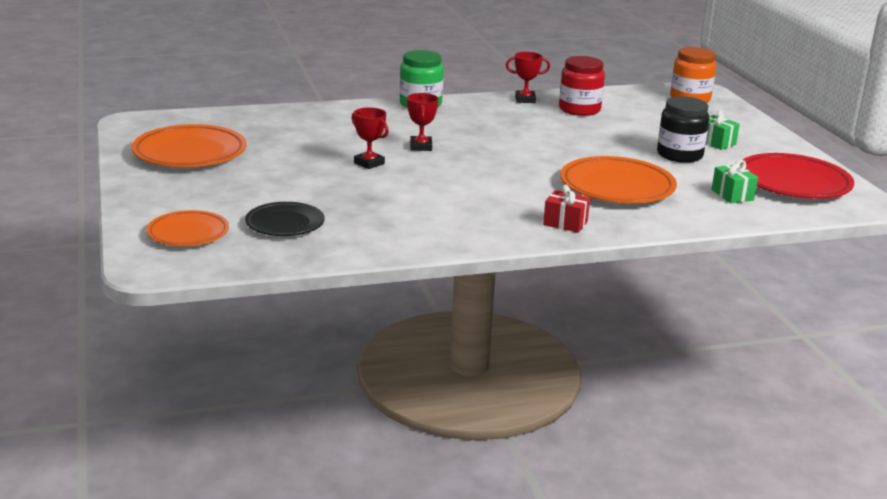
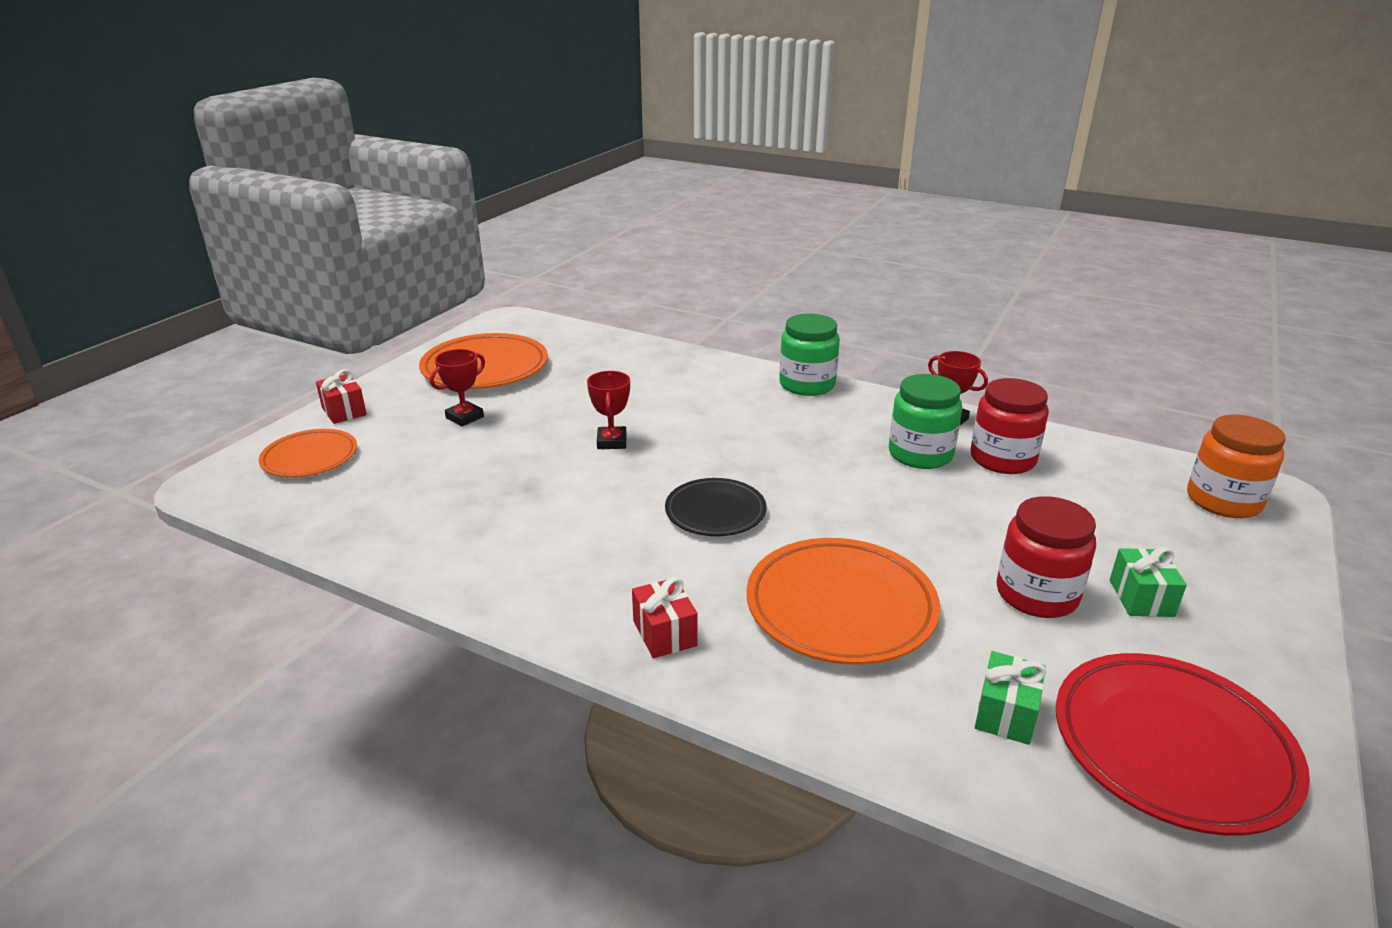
camera: 45 degrees right, 5 degrees up
(144, 205) = (344, 411): none -> red gift
(285, 224) = (397, 484): black plate -> black plate (715, 512)
(421, 146) = (704, 441): red trophy -> red trophy (465, 417)
(540, 119) = (920, 454): none -> green jar
(679, 155) = (1036, 594): black jar -> red jar

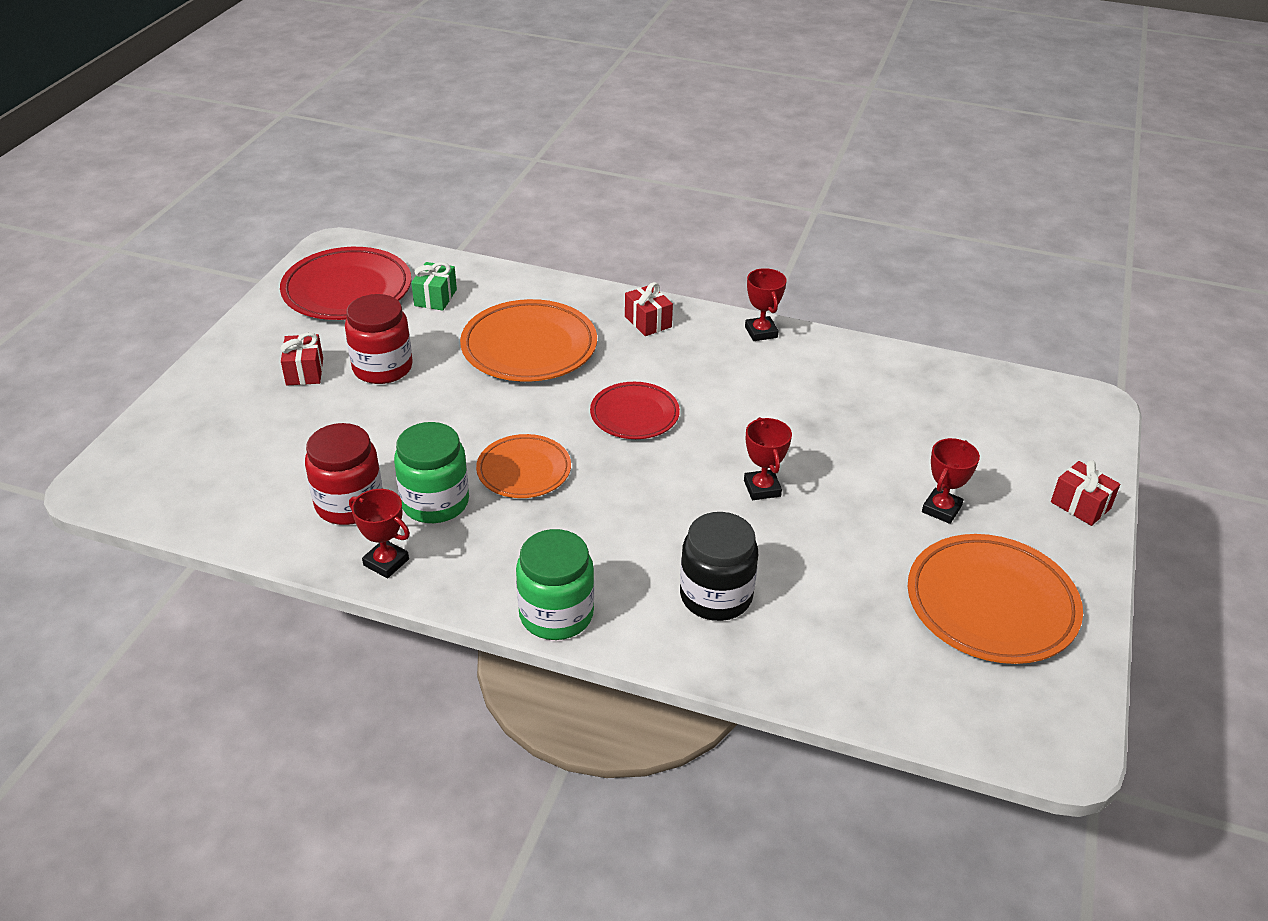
camera: 170 degrees right, 10 degrees up
(310, 458) = (1040, 439): orange plate -> orange plate (524, 470)
(511, 601) = (761, 332): none -> red trophy
(684, 385) = (716, 596): none -> black jar
(715, 512) = (634, 415): black plate -> red plate
(1141, 598) = (304, 372): green gift -> red gift
(1223, 501) = (158, 469): orange jar -> none

